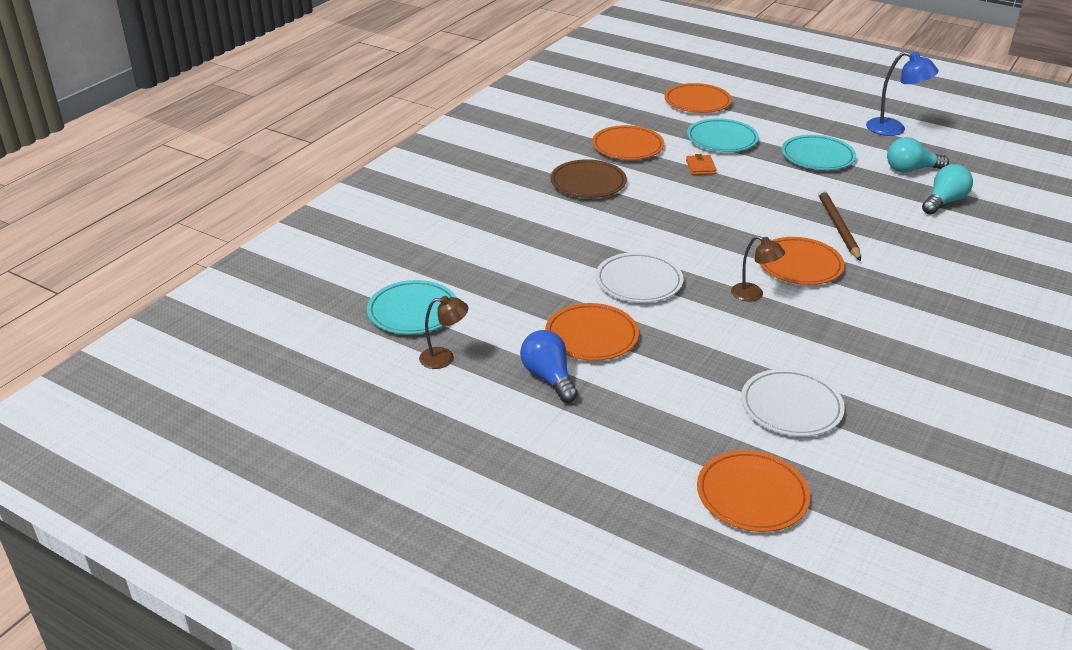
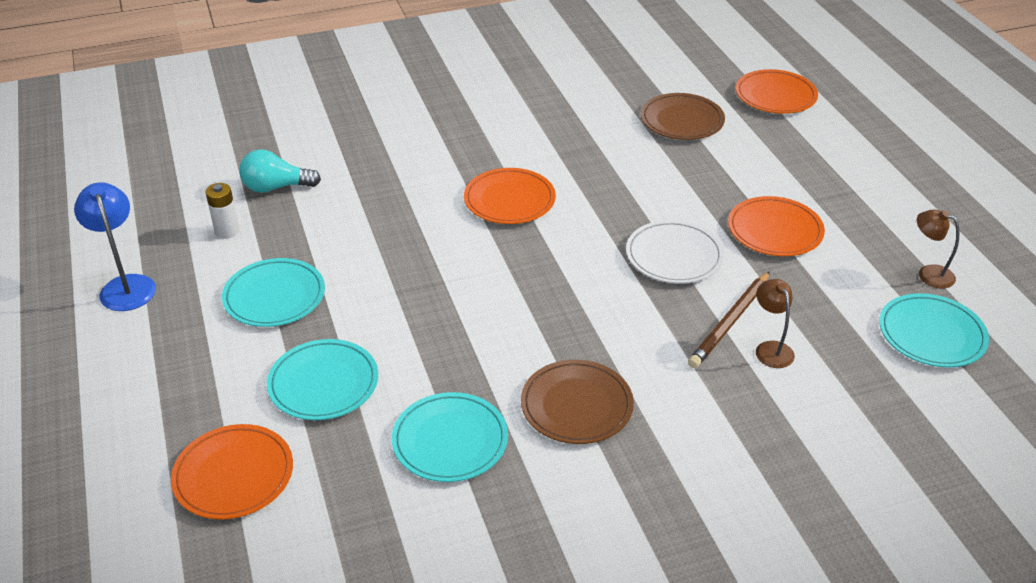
camera: 140 degrees left, 5 degrees up
(548, 378) = (846, 216): blue light bulb -> none
(627, 146) = (450, 441): orange plate -> turquoise plate
(700, 167) = (417, 355): orange wallet -> none
(753, 295) = (590, 197): brown lamp -> brown lamp (770, 348)
(791, 407) = (682, 121): white plate -> brown plate
(838, 227) = (413, 214): brown pencil -> brown pencil (730, 322)
(911, 170) = (227, 231): turquoise light bulb -> white battery

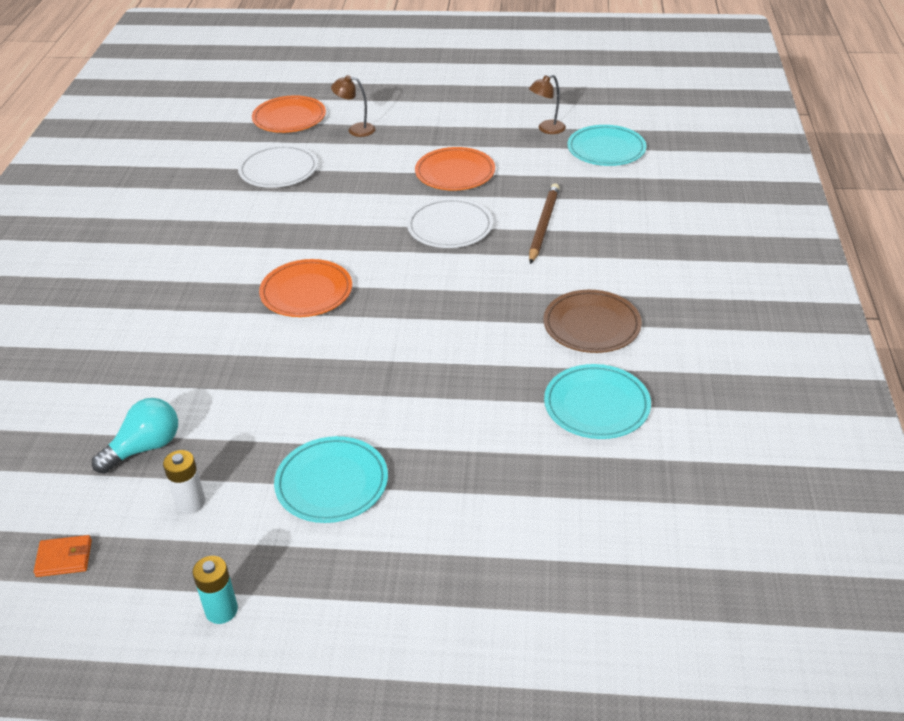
camera: 65 degrees left, 0 degrees up
(126, 285) = (221, 610): blue lamp -> turquoise battery
(155, 195) = (64, 558): none -> orange wallet
(234, 475) = (573, 560): orange plate -> none
(276, 187) = (145, 448): turquoise light bulb -> turquoise light bulb turned 150 degrees counterclockwise
(323, 383) = (482, 471): turquoise plate -> none
(682, 121) = (278, 170): brown plate -> white plate
(730, 322) = (543, 225): brown pencil -> brown pencil turned 135 degrees counterclockwise
(770, 348) = (581, 217): brown lamp -> brown lamp (355, 130)

